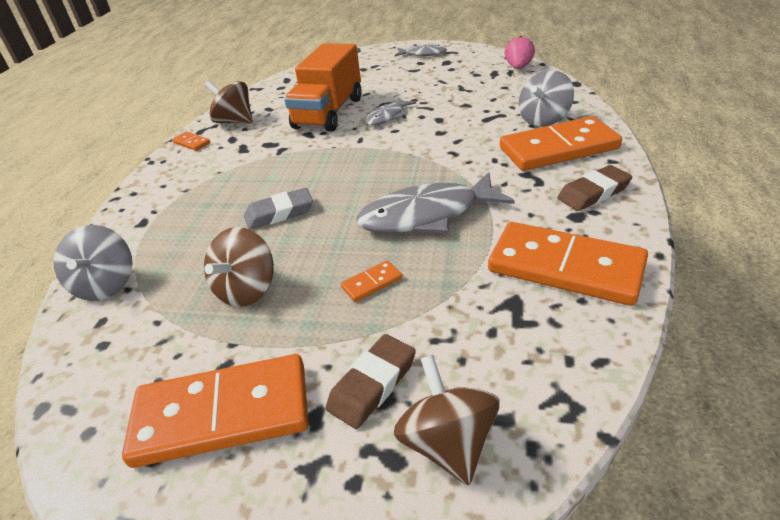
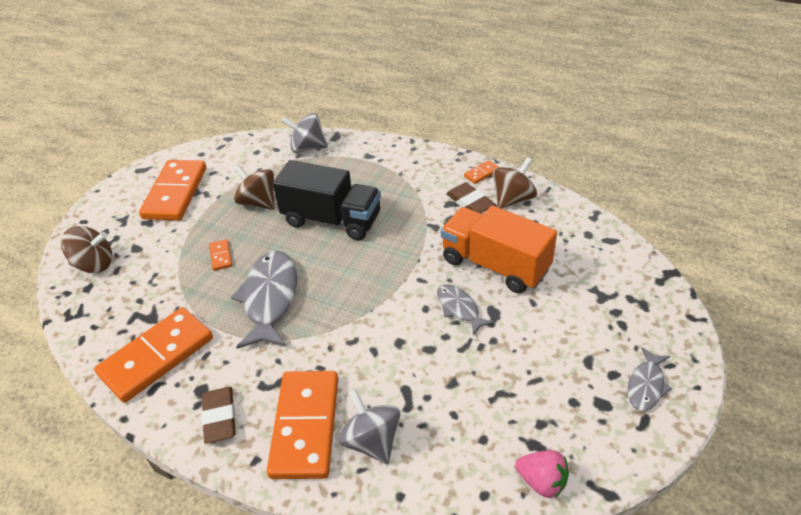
camera: 105 degrees right, 5 degrees up
(279, 213) = (332, 220): grey eraser -> black truck
(372, 384) = (147, 244): brown eraser -> brown eraser (470, 202)

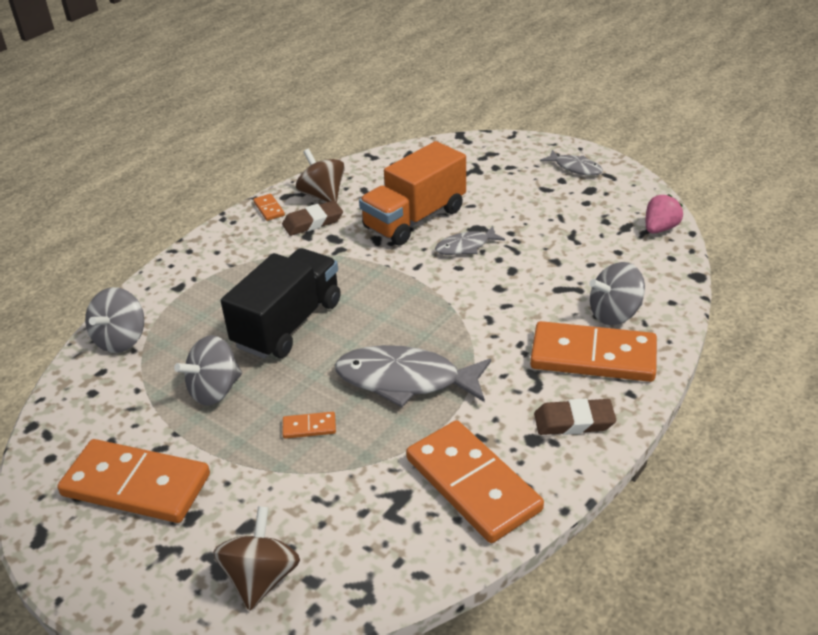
camera: 80 degrees left, 5 degrees down
(258, 202) = (215, 390): brown spinning top -> grey spinning top

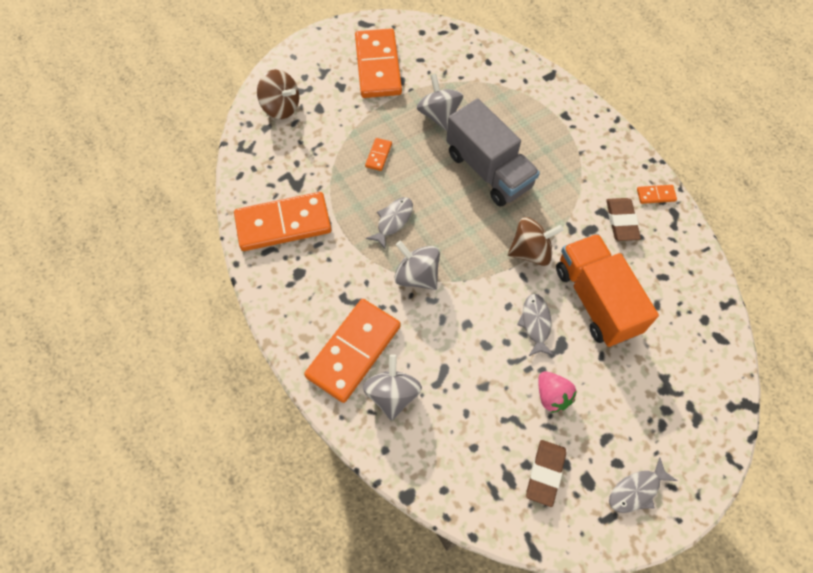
camera: 110 degrees right, 25 degrees up
(121, 339) = (517, 75): grey spinning top -> grey spinning top (417, 275)
(136, 485) = (378, 66): orange domino -> orange domino turned 45 degrees counterclockwise
(288, 324) = (488, 170): black truck -> grey truck
(322, 195) = (664, 240): brown spinning top -> brown spinning top (530, 251)
(405, 380) = (393, 221): grey fish -> grey fish, size x0.54
(574, 421) = (299, 305): brown eraser -> brown eraser (545, 473)
(660, 228) = (492, 509): pink strawberry -> pink strawberry (552, 396)

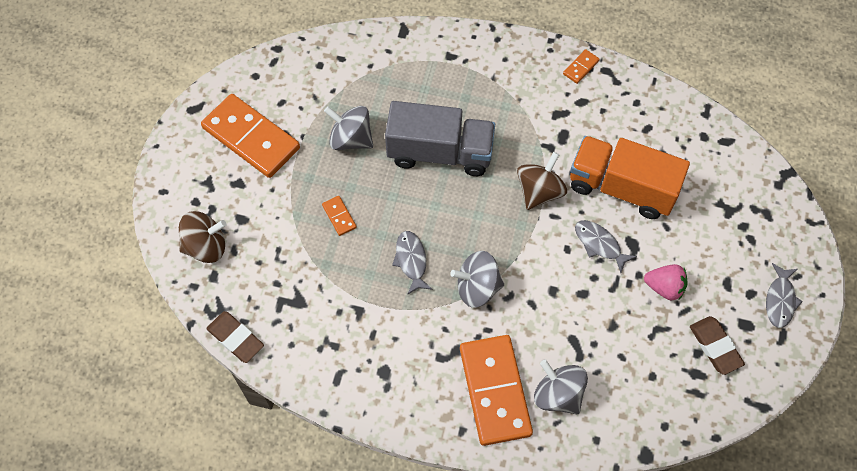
camera: 45 degrees left, 0 degrees up
(283, 224) = (325, 344): orange domino -> none
(621, 221) = (578, 110): brown eraser -> brown eraser (235, 338)

